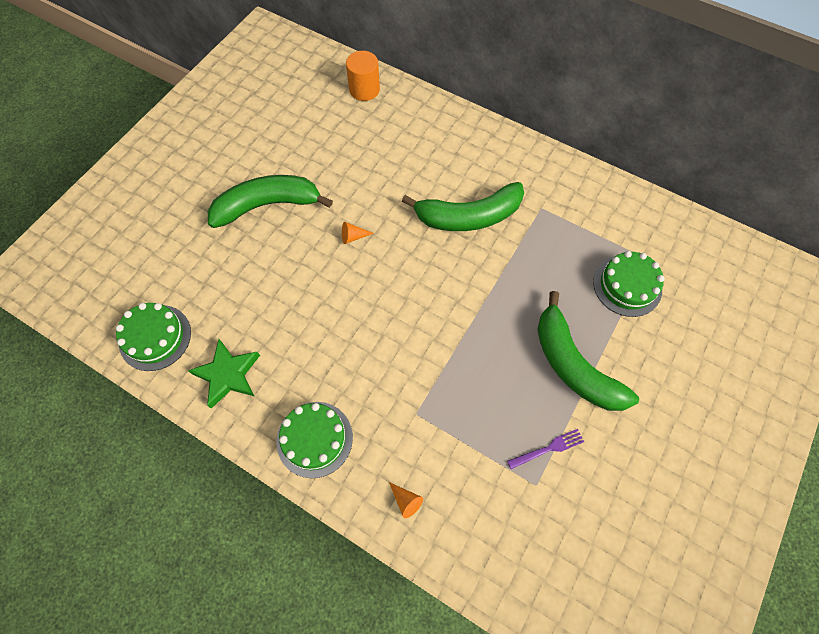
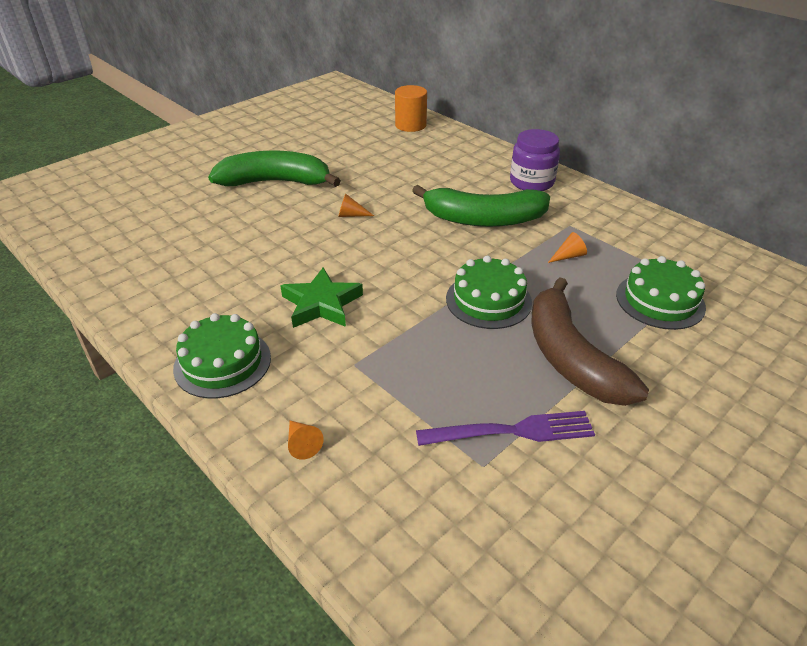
camera: 15 degrees right, 25 degrees down
(155, 337) = (106, 252): green cake -> green cake (488, 300)
(228, 375) = (160, 292): green star -> green star (321, 304)
(497, 155) = (531, 182): none -> purple jar
(548, 248) = (568, 256): none -> orange cone
(548, 448) = (512, 431): purple fork -> purple fork, size x1.58
(573, 365) = (570, 357): green banana -> brown banana

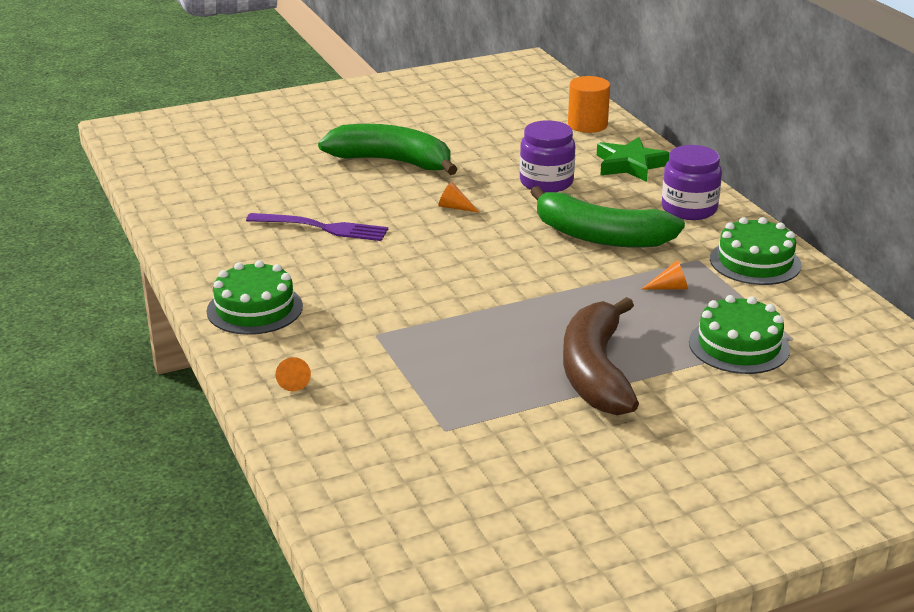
camera: 20 degrees right, 10 degrees down
(321, 304) = (374, 280): green star -> green star (630, 165)
(410, 179) = (546, 182): none -> purple jar
(488, 300) = (548, 309): green cake -> green cake (755, 262)
(512, 431) = (490, 412): purple fork -> purple fork (322, 228)

